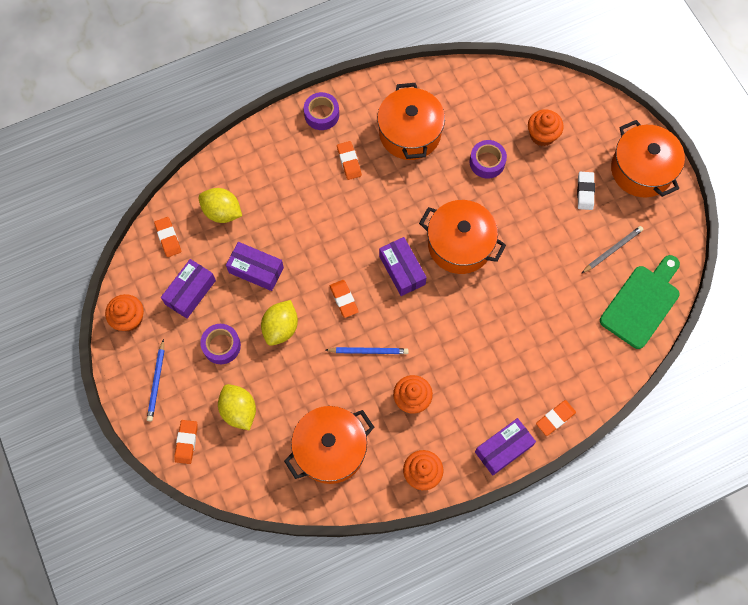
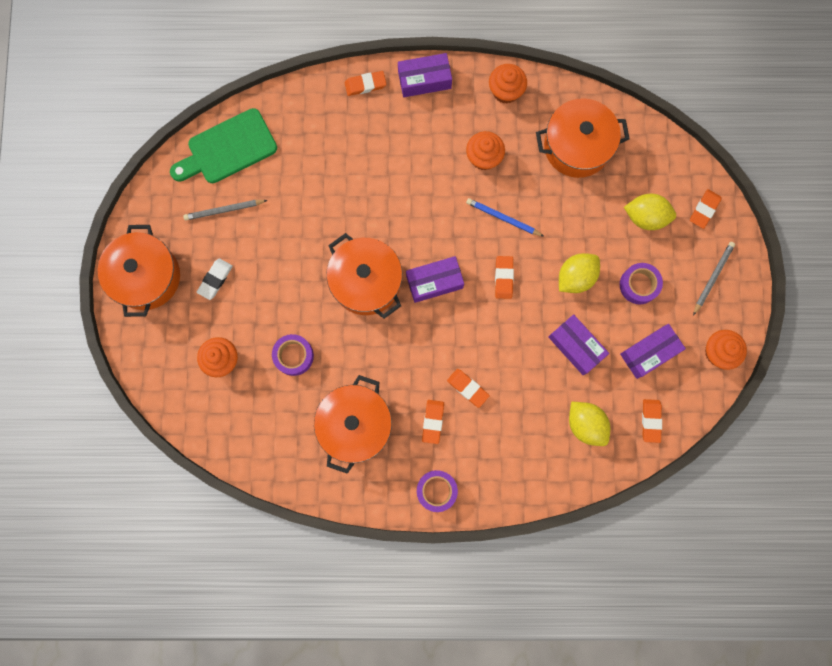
camera: 155 degrees left, 10 degrees up
(156, 382) = (712, 278): blue pencil -> grey pencil
(239, 410) = (645, 217): yellow lemon -> yellow lemon turned 75 degrees counterclockwise
(332, 198) = (468, 388): none -> orange eraser
(402, 270) = (434, 282): purple box -> purple box turned 75 degrees clockwise

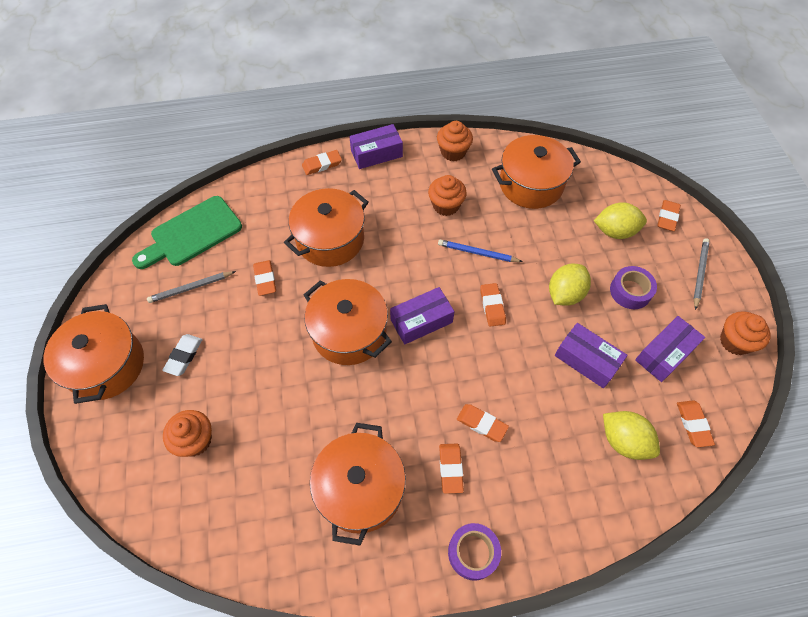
camera: 10 degrees left, 20 degrees down
(294, 212) = (265, 279): none -> orange eraser
(294, 356) = (278, 422): purple tape -> none
(362, 178) = (330, 239): none -> orange pot

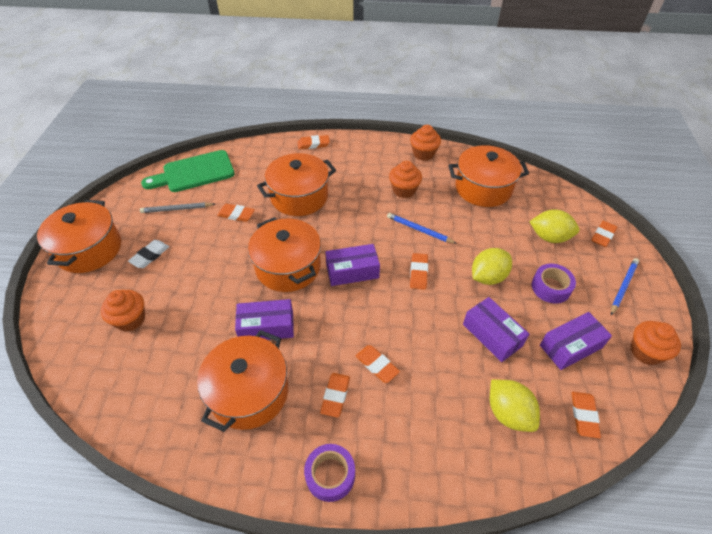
camera: 15 degrees right, 10 degrees down
(265, 279) = (236, 214): orange eraser -> orange eraser turned 75 degrees counterclockwise
(376, 153) = (360, 144): purple box -> purple box (266, 326)
(699, 273) = (623, 287): grey pencil -> blue pencil

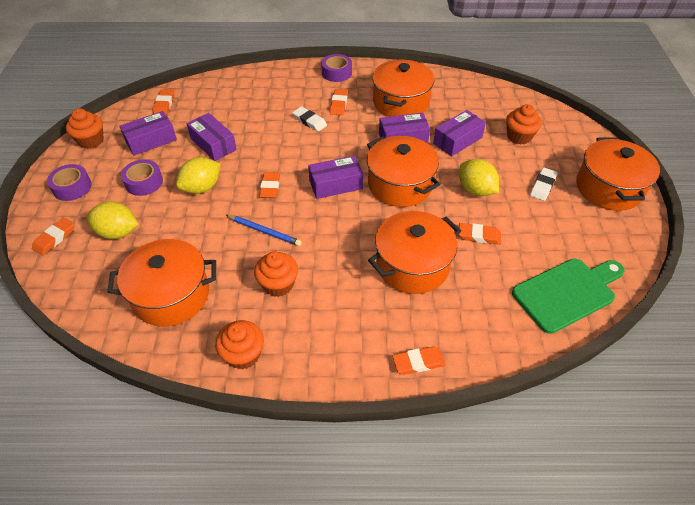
camera: 175 degrees right, 0 degrees up
(177, 209) = (552, 238): grey pencil -> none
(204, 319) = (457, 140): none -> purple box
(377, 365) = (309, 121): orange eraser -> white eraser
(508, 413) = (217, 103): yellow lemon -> yellow lemon (475, 190)
(623, 287) = (72, 187): blue pencil -> purple tape

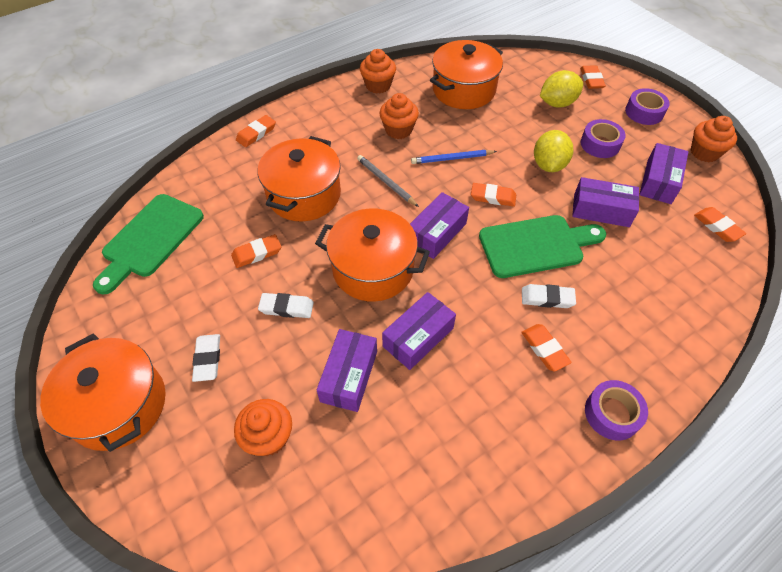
camera: 145 degrees right, 5 degrees up
(270, 187) = (493, 197): orange eraser -> orange eraser turned 45 degrees counterclockwise
(281, 146) = (536, 245): none -> green cutting board
(336, 240) = (386, 182): none -> grey pencil
(401, 102) = (471, 406): orange pot -> none
(475, 190) = (286, 307): yellow lemon -> white eraser

